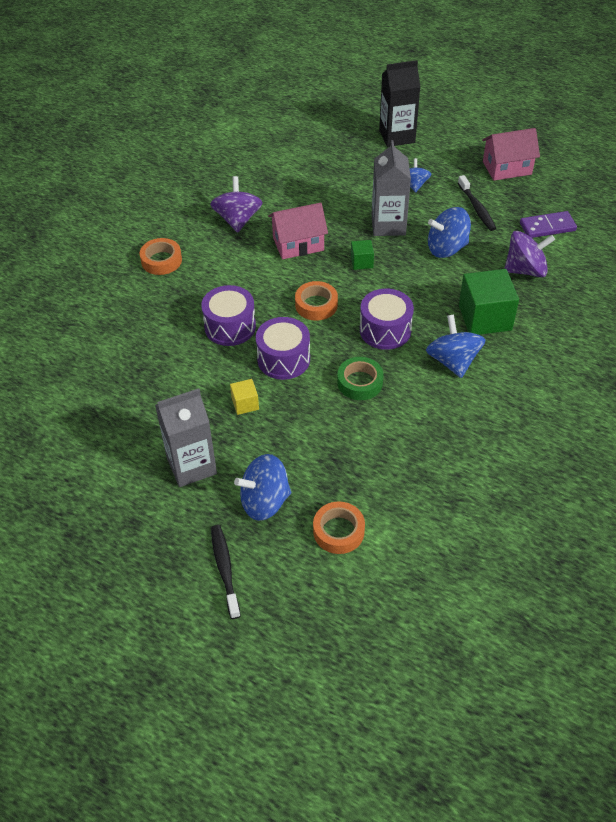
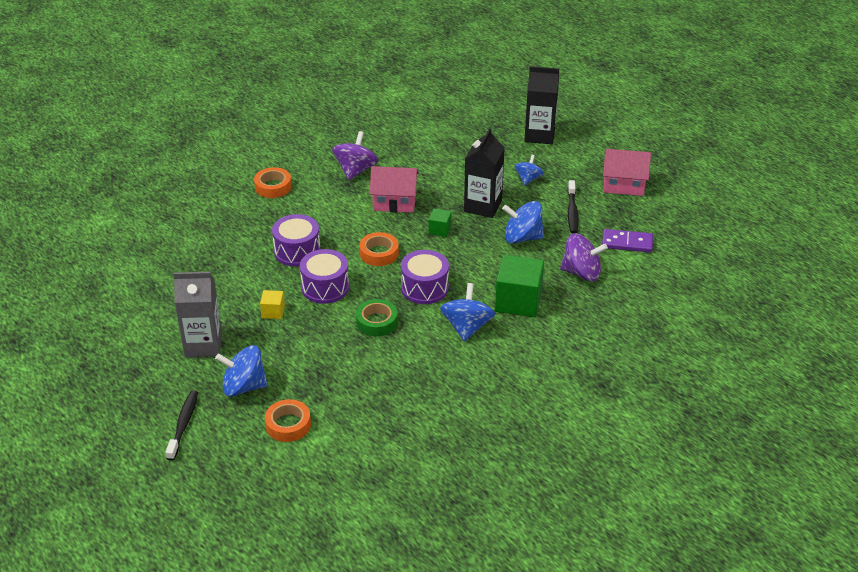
camera: 20 degrees right, 10 degrees down
(388, 225) = (483, 206): grey carton -> black carton

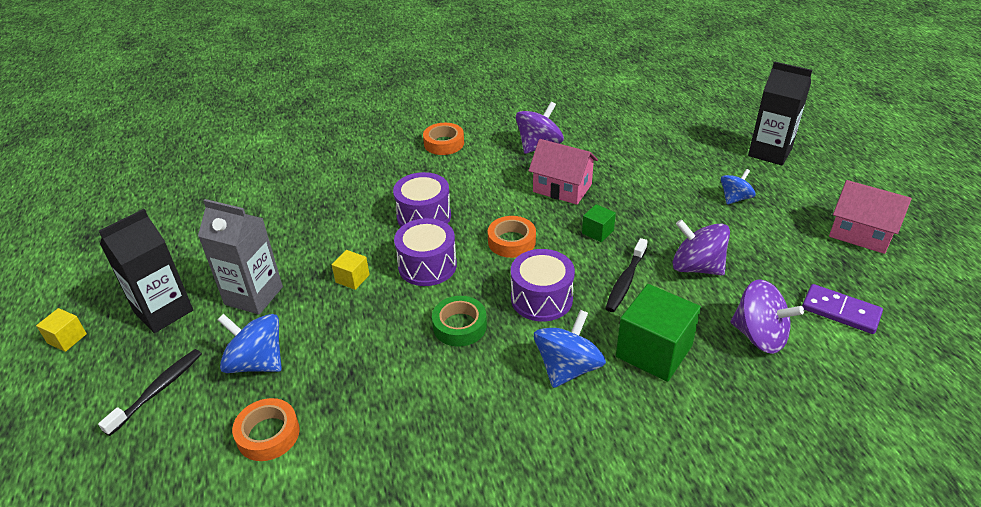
camera: 25 degrees right, 0 degrees up
(76, 415) = (67, 338): none -> yellow cube
(483, 206) = (663, 217): black carton -> black carton (163, 311)
(522, 237) = (696, 267): blue spinning top -> purple spinning top
(572, 212) = (777, 251): black toothbrush -> black toothbrush (625, 281)

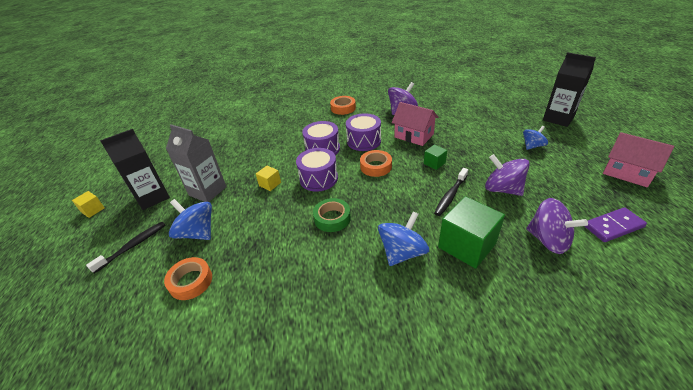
camera: 10 degrees right, 0 degrees up
(541, 298) = (390, 204): purple drum -> purple drum (364, 141)
(840, 311) = (613, 226): purple domino -> purple domino turned 60 degrees counterclockwise

